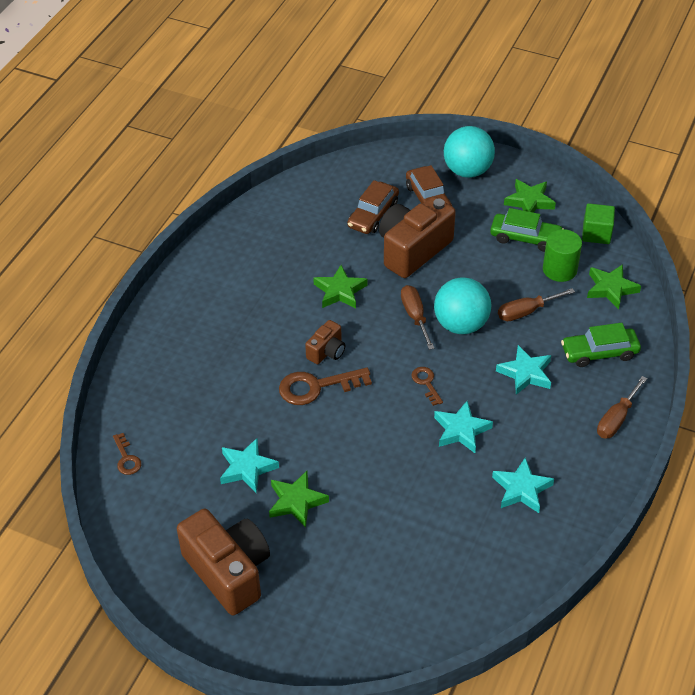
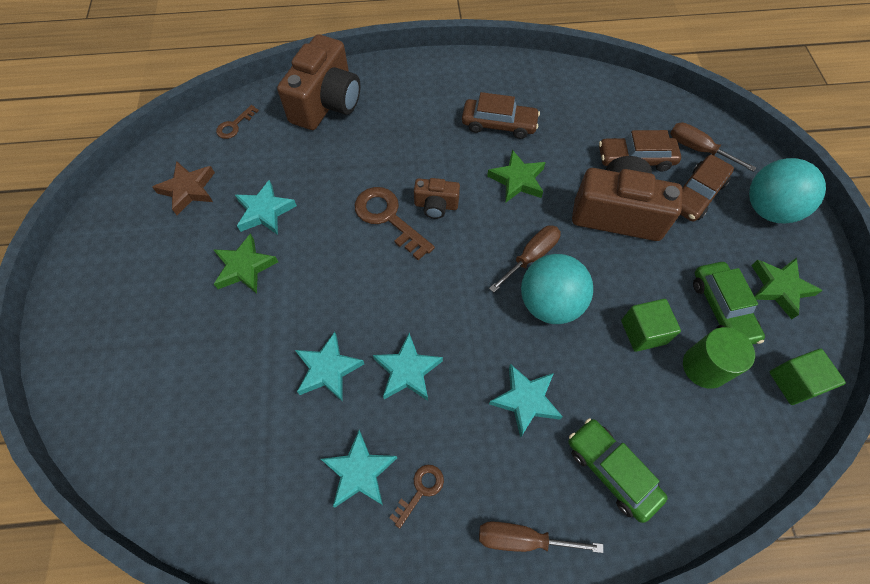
camera: 60 degrees right, 15 degrees up
(179, 517) = (188, 190): none -> brown star
(228, 571) = (144, 253): brown camera -> brown camera (327, 103)
(275, 276) = (499, 124): none -> brown car
(426, 383) = (450, 308): brown key -> brown key (420, 490)
(429, 478) = (328, 369): none -> turquoise star
(515, 286) = (643, 332): none -> green cube
(526, 312) = (614, 360): brown screwdriver -> brown screwdriver (698, 149)
(611, 289) = (721, 439): green star -> none

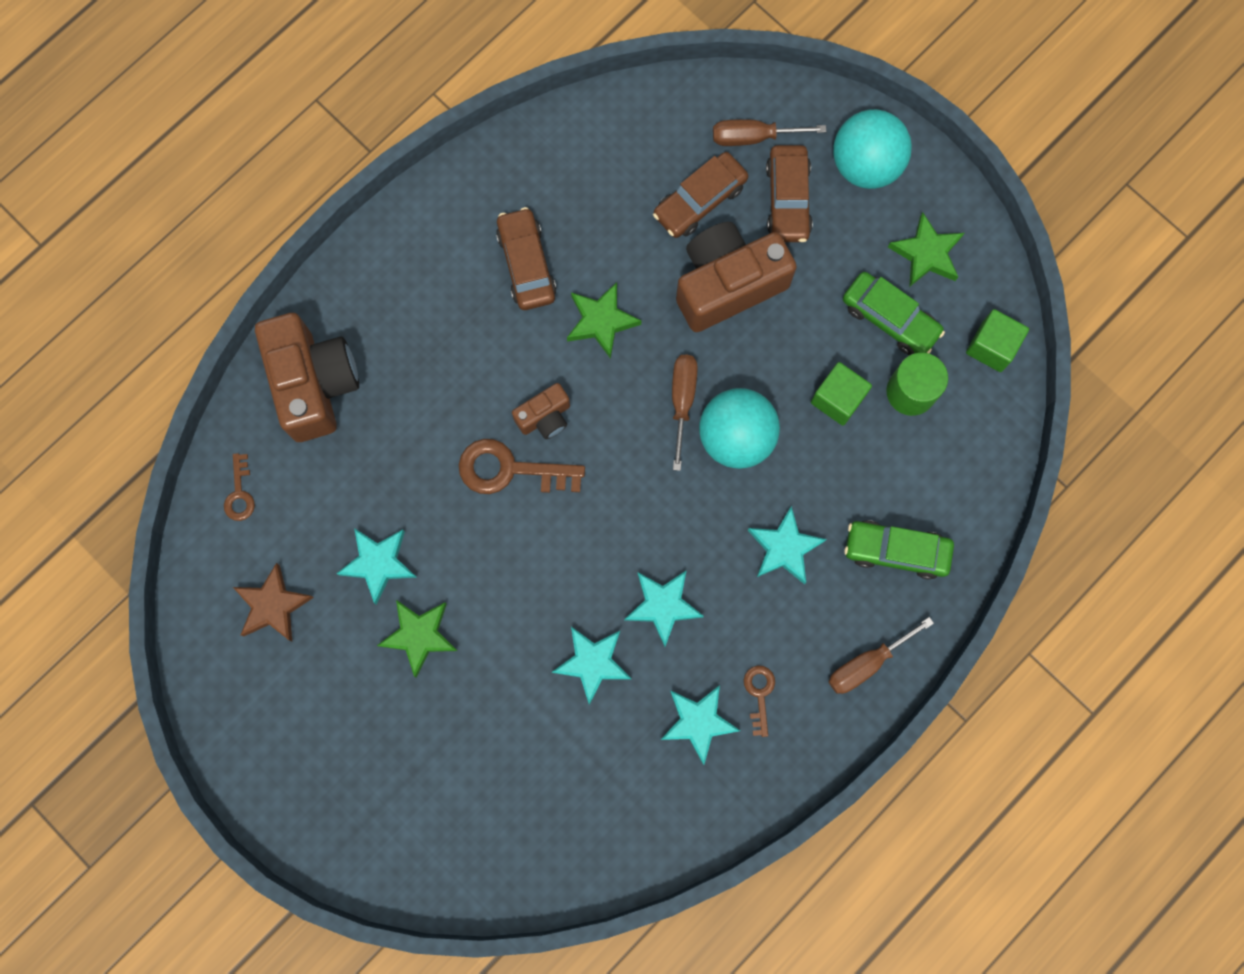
camera: 40 degrees left, 15 degrees up
(499, 124) = (526, 264): brown car -> brown car turned 75 degrees counterclockwise

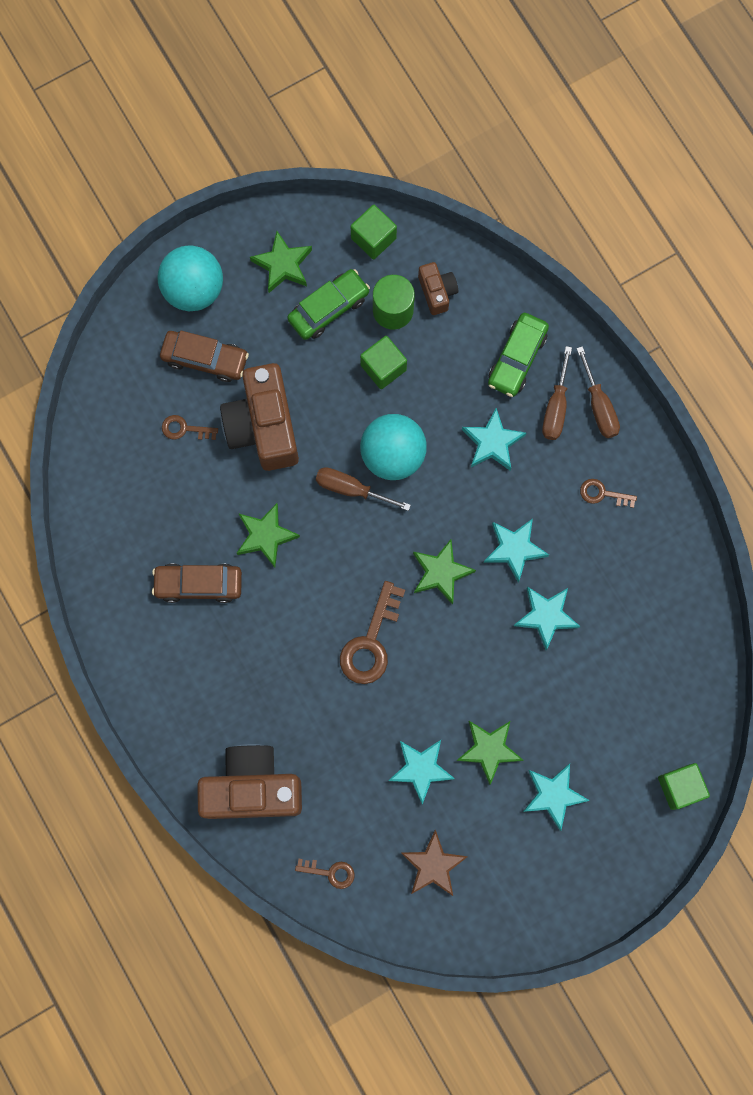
camera: 75 degrees left, 0 degrees up
(429, 872) = (680, 787): none -> green cube
(545, 417) = (334, 602): brown camera -> brown camera (437, 292)
(612, 528) = (441, 572): none -> green star
(698, 722) = (612, 546): turquoise star -> turquoise star (553, 795)
(699, 200) = (185, 429): brown car -> brown key
(753, 137) = (142, 371): brown screwdriver -> brown screwdriver (555, 407)

